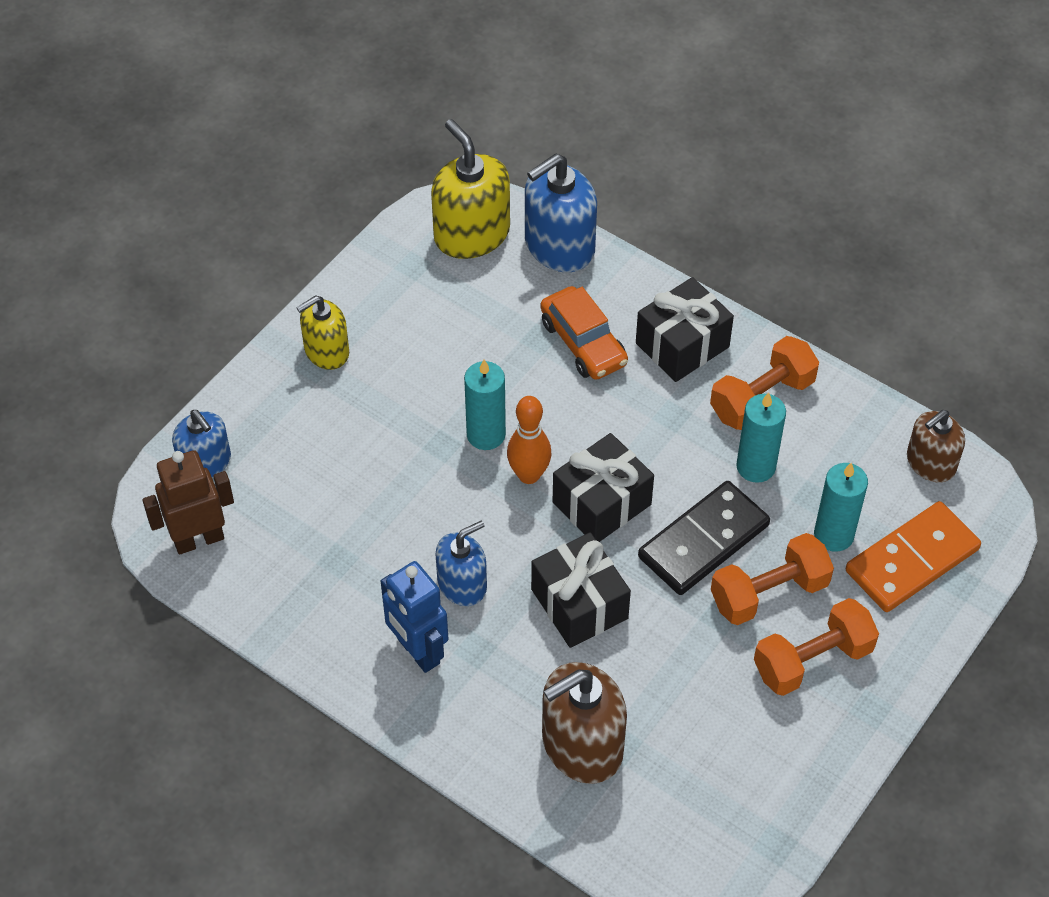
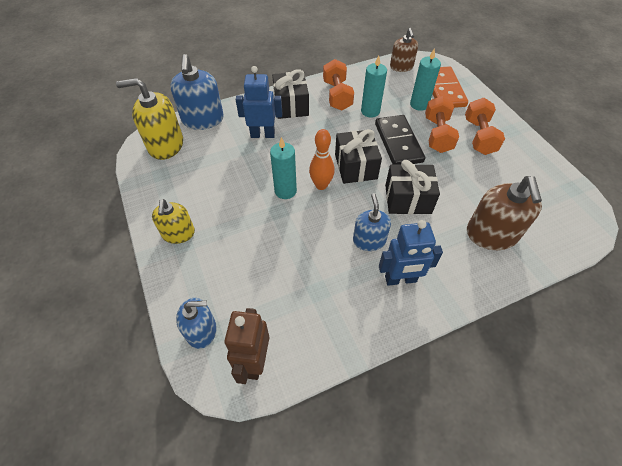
camera: 60 degrees left, 0 degrees up
(583, 343) = (262, 134): orange car -> blue robot

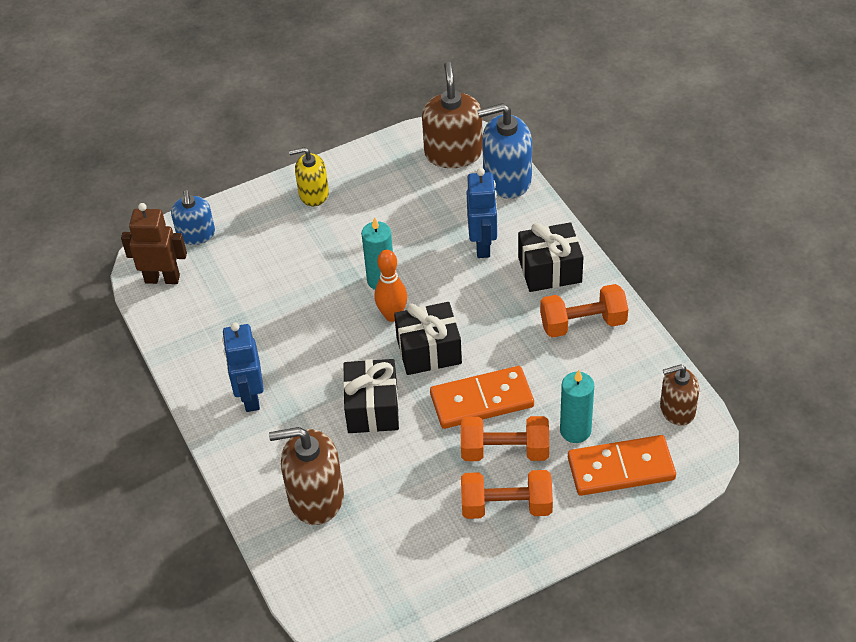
camera: 90 degrees right, 5 degrees down
(165, 145) = (453, 153): yellow soap dispenser -> brown soap dispenser
(369, 240) = (305, 367): blue soap dispenser -> none
(370, 111) = (549, 366): turquoise candle -> none
(398, 143) = (481, 400): black domino -> orange domino

